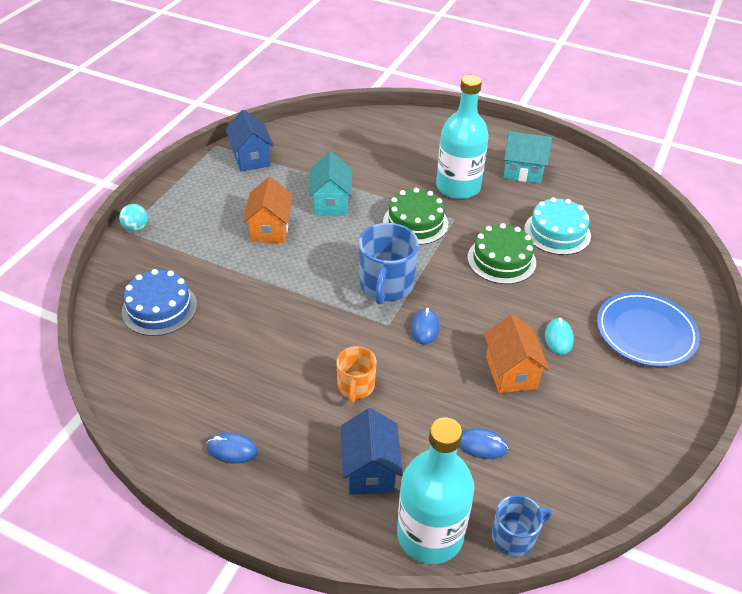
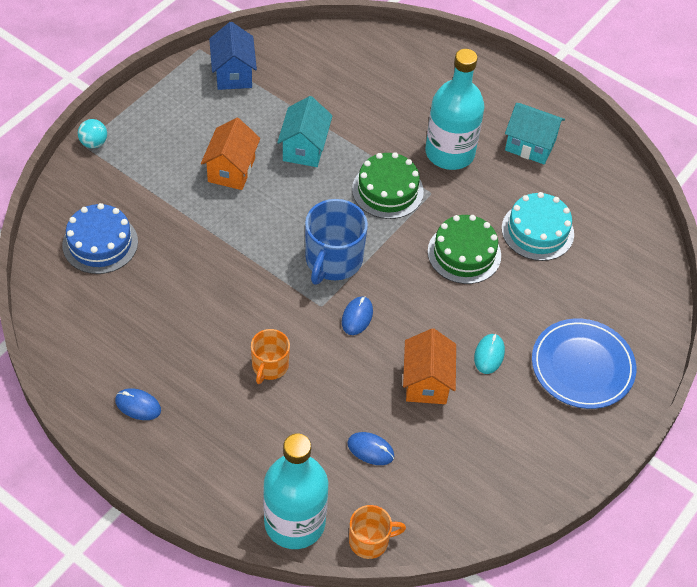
camera: 10 degrees right, 10 degrees up
(370, 470) = (258, 452): blue house -> none
(514, 537) = (370, 540): blue mug -> orange mug

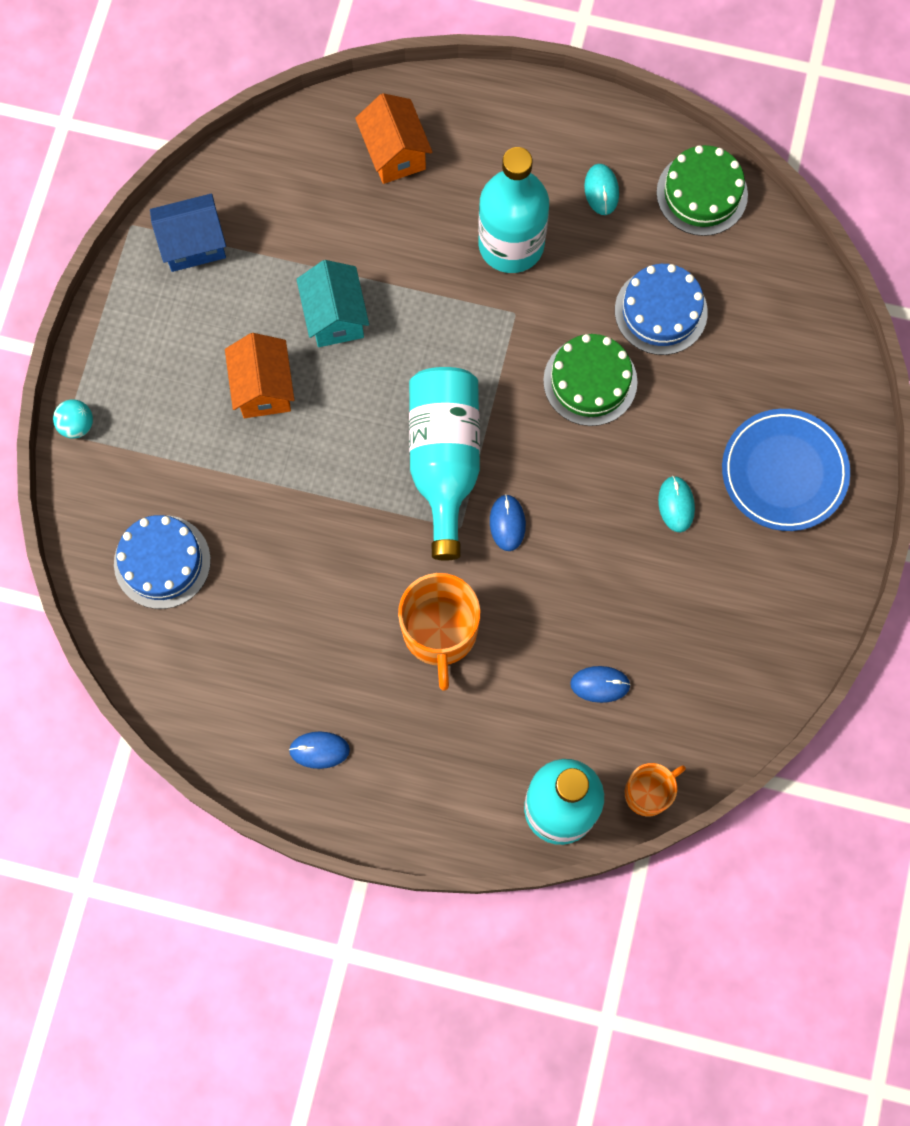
camera: 20 degrees left, 20 degrees up
(233, 74) = (193, 244): blue house -> blue house turned 75 degrees counterclockwise
(269, 366) = (440, 632): orange mug -> orange mug, size x1.67
(333, 260) = (444, 460): blue mug -> turquoise bottle
(387, 190) = (462, 333): green cake -> green cake (702, 193)
(426, 382) = (622, 572): orange house -> orange house (394, 153)
(530, 145) = (601, 190): turquoise house -> turquoise mouse
(537, 231) = (661, 311): turquoise cake -> blue cake

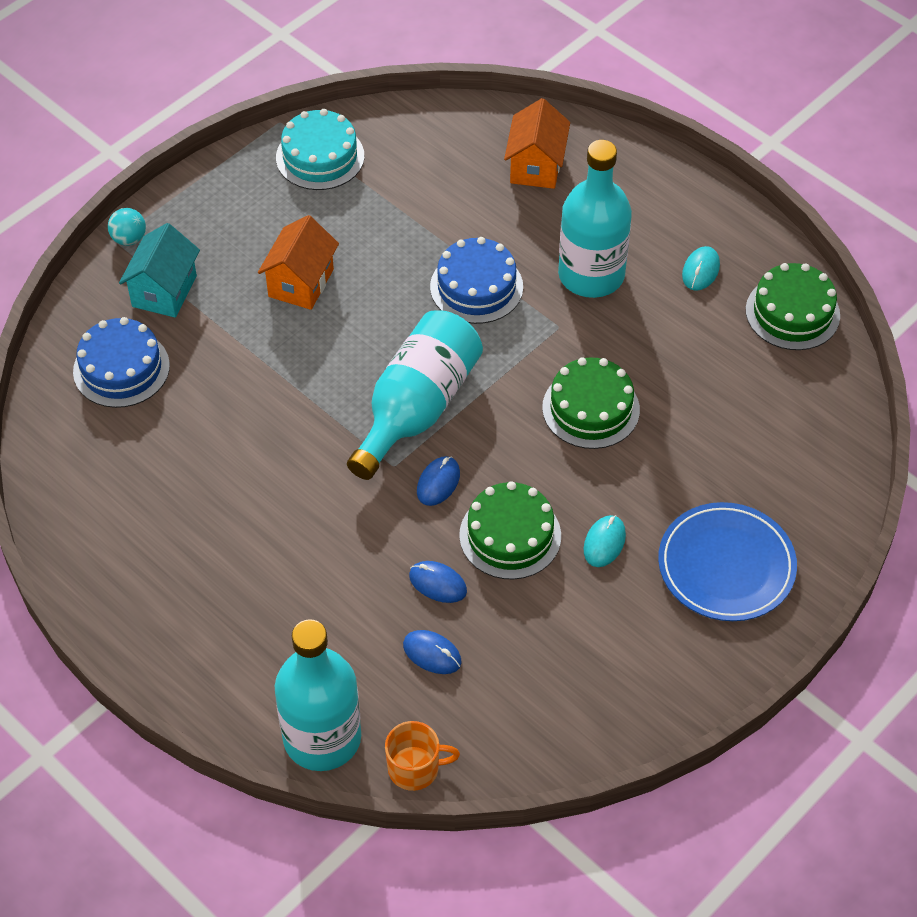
camera: 30 degrees right, 20 degrees down
(193, 244) = (320, 157): blue house -> turquoise cake
(319, 750) = (143, 577): blue mouse -> blue mouse (437, 583)
(335, 317) = (399, 259): turquoise house -> turquoise house (164, 291)
(440, 632) = (316, 538): orange mug -> none
(596, 540) = (510, 535): none -> green cake
(661, 311) = (693, 385): blue cake -> blue cake (476, 287)

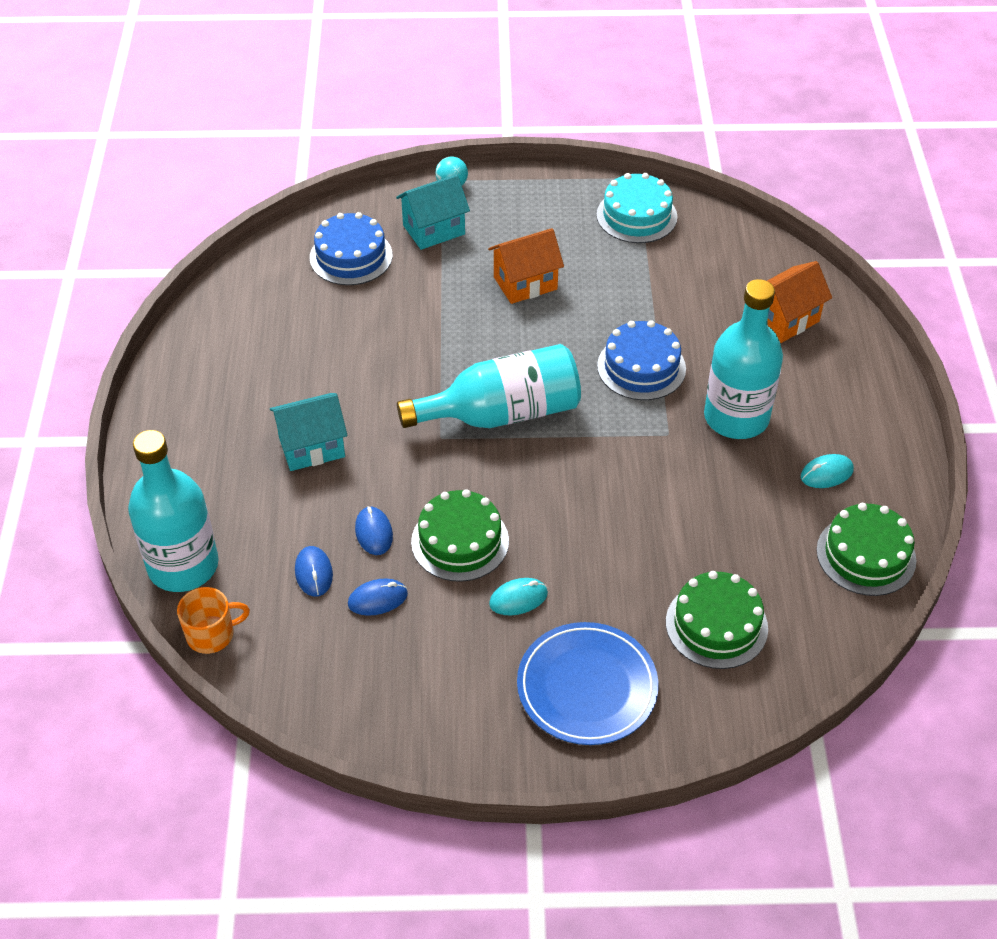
camera: 45 degrees right, 5 degrees down
(301, 557) = (312, 447): none -> turquoise house
(415, 768) = (212, 634): orange mug -> orange mug turned 60 degrees counterclockwise
(438, 482) = (456, 470): blue mouse -> blue mouse (378, 599)
(591, 408) = (622, 504): green cake -> green cake (716, 625)

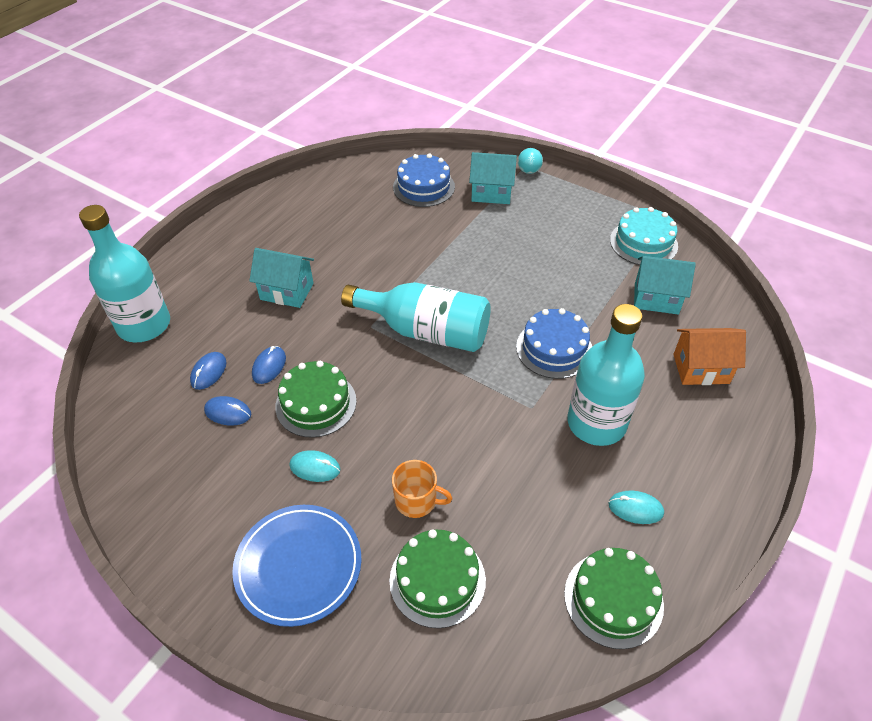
camera: 35 degrees right, 0 degrees up
(212, 634) = (115, 377): orange mug -> orange mug (417, 500)
(525, 283) = (521, 252): orange house -> none
(694, 270) = (656, 298): none -> turquoise house

